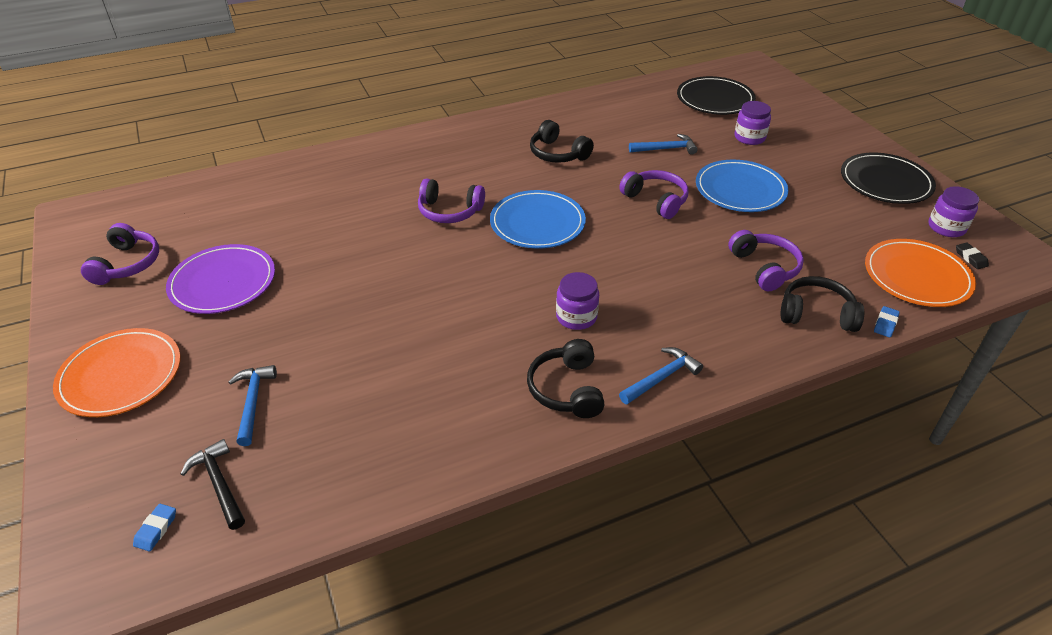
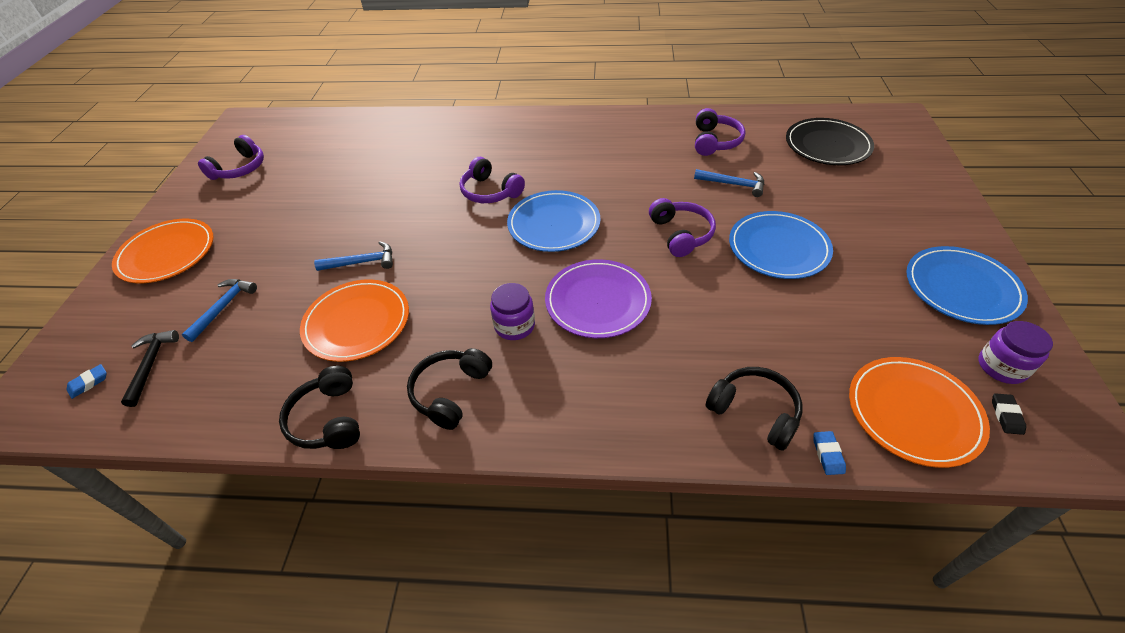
camera: 30 degrees right, 5 degrees up
(223, 282) = (284, 202): purple plate -> purple plate (598, 301)
(420, 365) = (357, 322): none -> orange plate
(558, 153) = (625, 163): black headphones -> black headphones (328, 419)
(661, 377) = (541, 416): blue hammer -> blue hammer (362, 262)
(749, 137) = (834, 195): purple jar -> none
(764, 268) = (737, 340): purple headphones -> purple headphones (715, 141)
(885, 182) = (962, 288): black plate -> blue plate
(885, 324) = (828, 454): blue eraser -> blue eraser turned 60 degrees counterclockwise

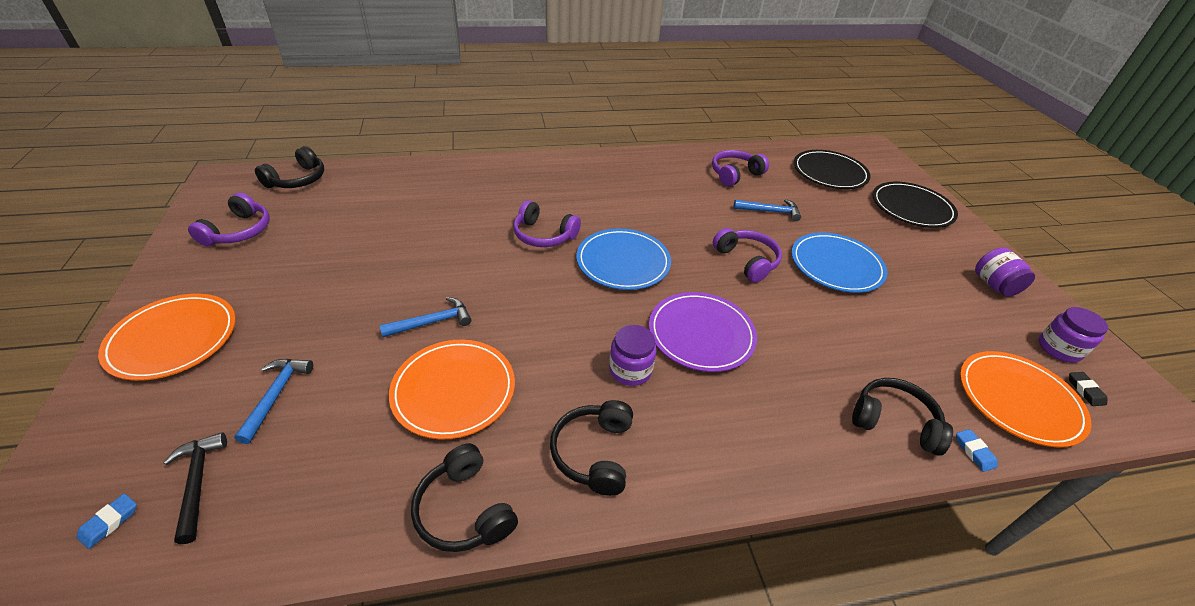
camera: 20 degrees left, 5 degrees down
(299, 125) = (297, 179): none -> black headphones
(715, 141) = (735, 174): purple headphones -> purple headphones turned 120 degrees counterclockwise
(908, 192) = (911, 208): none -> black plate
(962, 288) = (994, 285): blue plate -> purple jar

